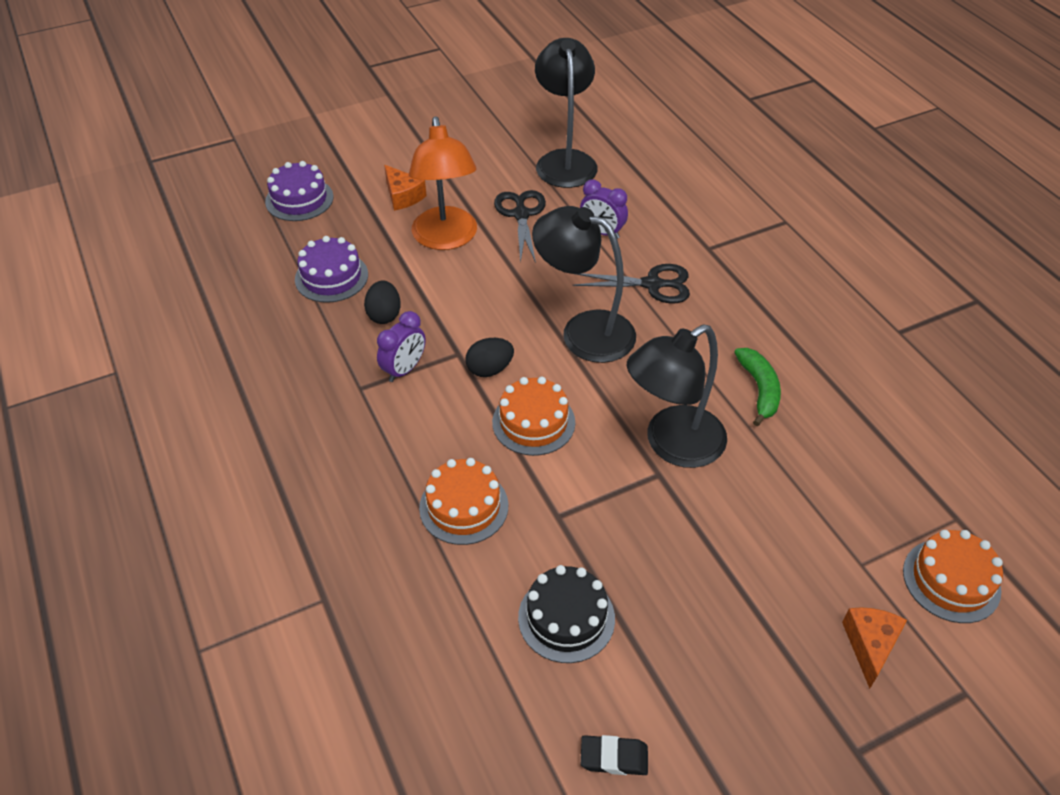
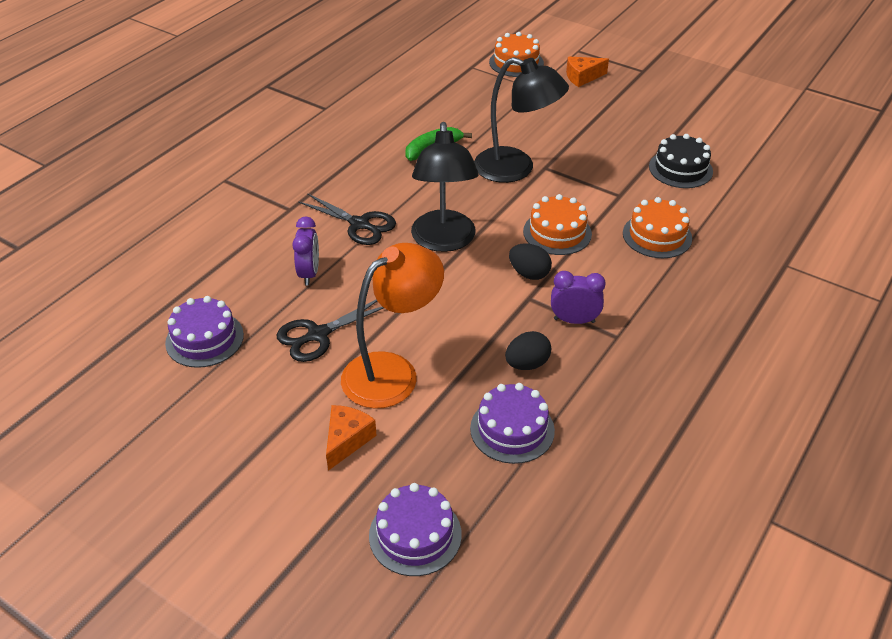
camera: 120 degrees left, 5 degrees down
(565, 160) = (204, 339): black lamp -> purple cake
(614, 757) = (732, 131): black eraser -> none
(652, 284) = (359, 224): black scissors -> black scissors turned 150 degrees clockwise

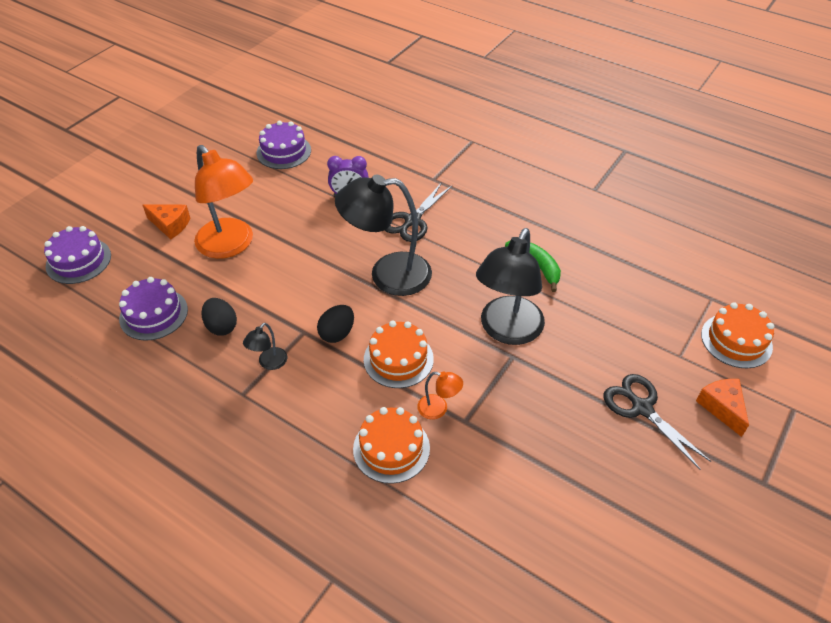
camera: 90 degrees right, 5 degrees up
(318, 335) = (278, 205): black scissors -> black scissors (642, 408)
(574, 320) = (269, 363): purple clock -> black lamp
(610, 209) = (438, 409): none -> orange lamp
(680, 169) = (523, 493): black cake -> none

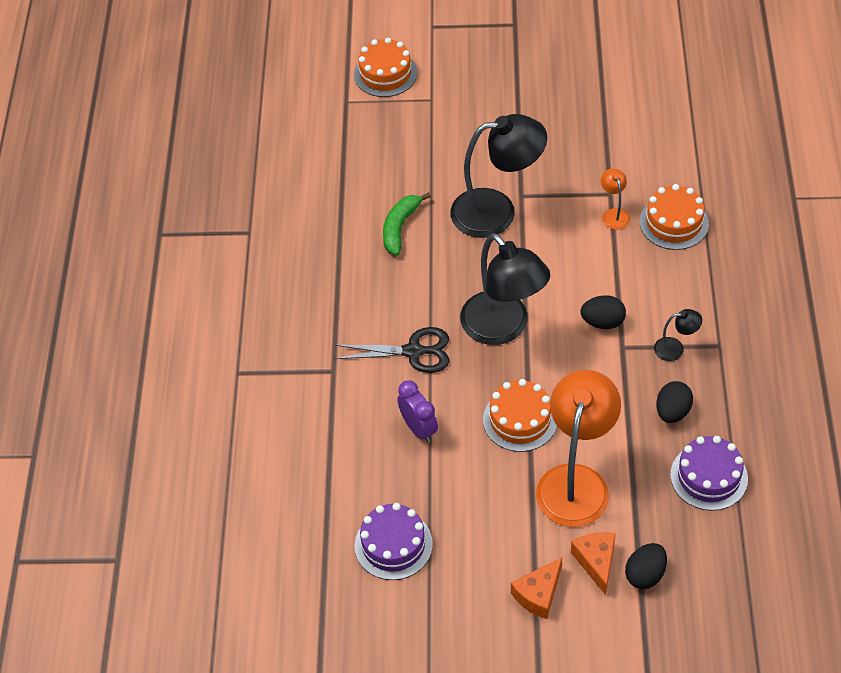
camera: 120 degrees left, 5 degrees up
(78, 261) = (713, 604): purple cake -> none
(135, 242) = (645, 574): none -> black egg
(398, 359) = (590, 265): orange cake -> orange cake (520, 419)
(642, 408) = (505, 102): black scissors -> none
(722, 407) = (465, 62): orange cheese -> orange cheese (538, 594)

